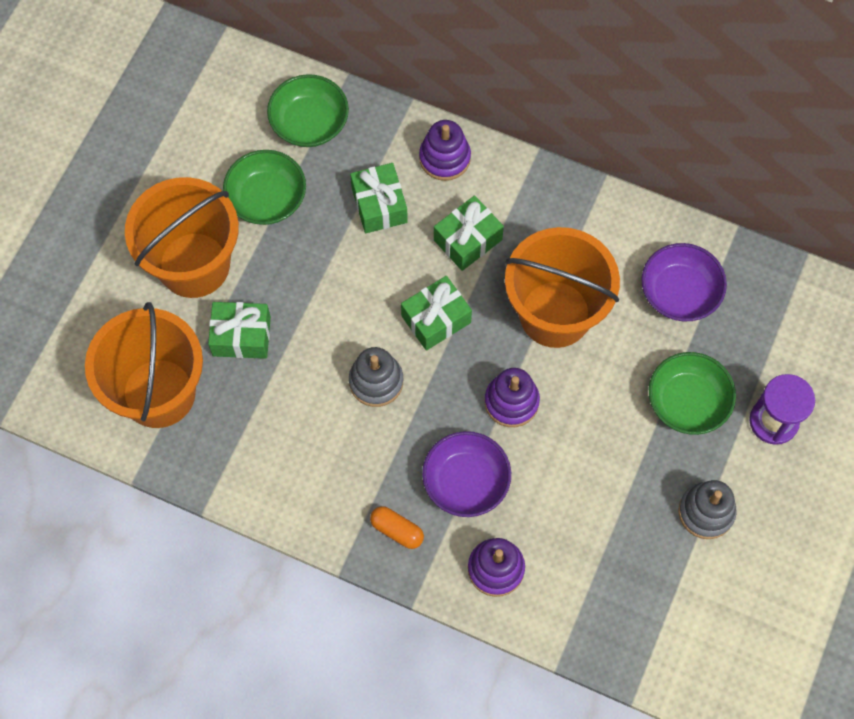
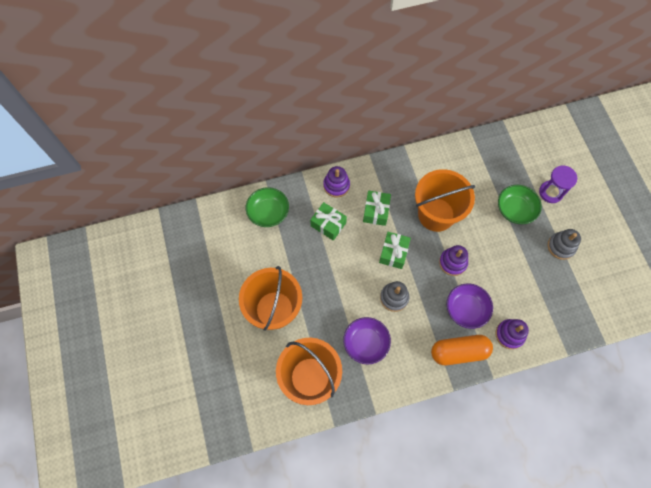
camera: 40 degrees left, 0 degrees up
(241, 336) = (322, 324): green gift -> none
(267, 199) = (279, 257): green bowl -> none
(397, 530) = (459, 352): orange capsule -> orange capsule, size x1.95
(679, 292) = (473, 170): purple bowl -> purple bowl (366, 343)

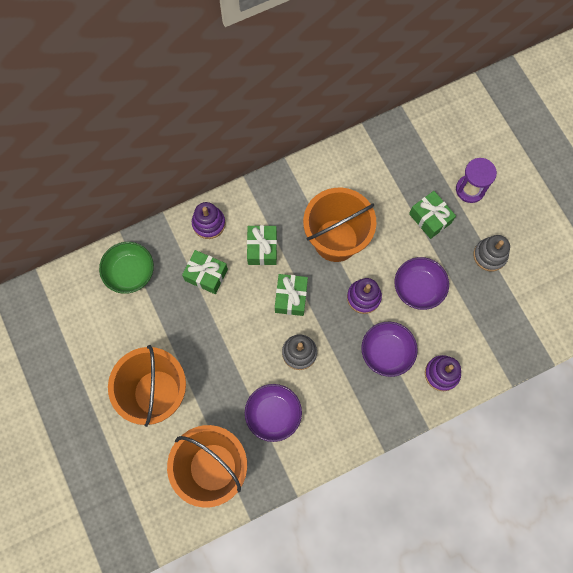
camera: 10 degrees left, 5 degrees up
(459, 352) = (385, 405): orange capsule -> none
(498, 262) = (418, 288): none -> purple bowl
(515, 210) = (430, 218): green bowl -> green gift

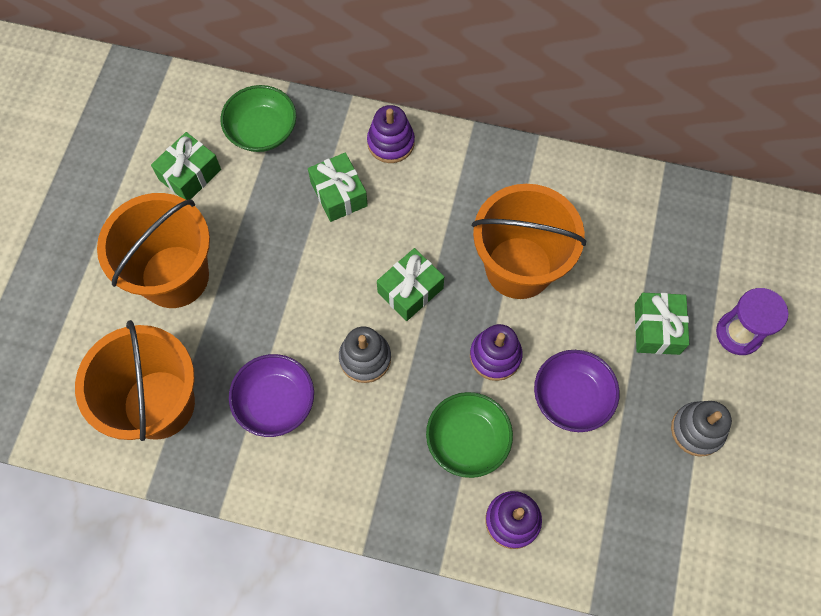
camera: 40 degrees right, 5 degrees down
(262, 248) = (425, 213): green gift -> green gift (190, 174)
(387, 352) = (467, 440): purple bowl -> green bowl

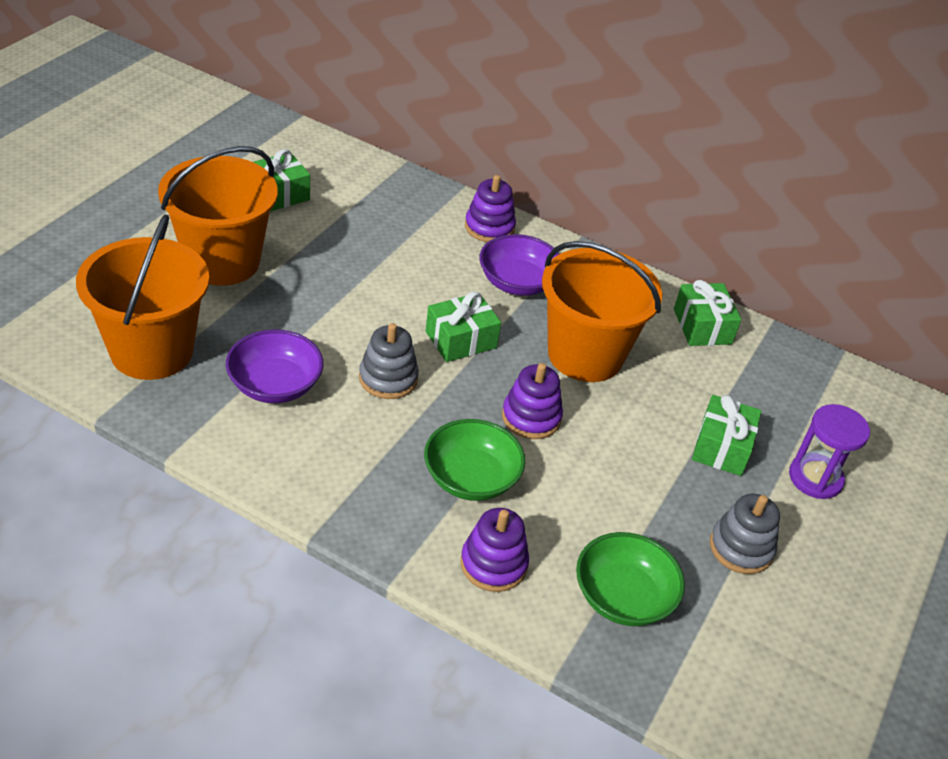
camera: 10 degrees right, 25 degrees down
(262, 130) = (364, 185): green bowl -> green bowl (623, 597)
(339, 194) = (419, 249): green gift -> green gift (702, 326)
(572, 397) = (604, 476): purple bowl -> purple bowl (517, 282)

